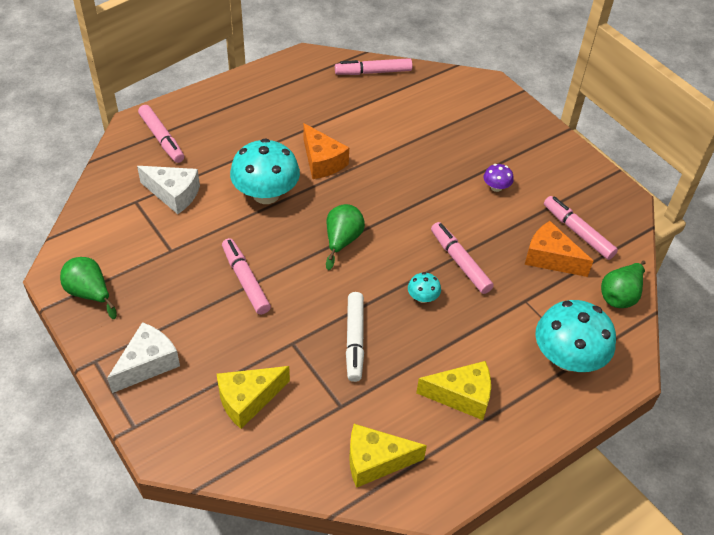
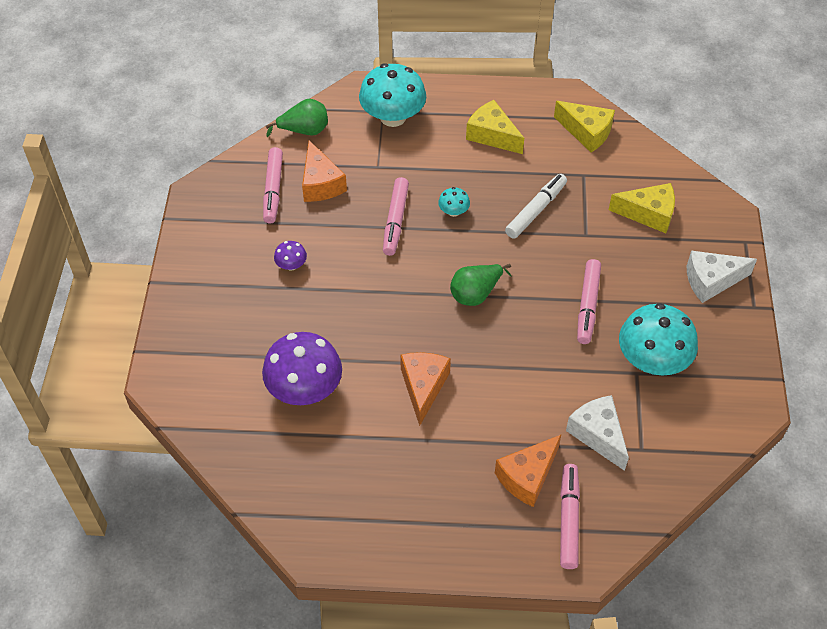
camera: 140 degrees left, 5 degrees up
(90, 294) = (732, 370): green pear -> none
(207, 147) = (527, 477): none -> orange cheese
(266, 194) = (507, 382): turquoise mushroom -> turquoise mushroom (652, 360)
(373, 72) = (262, 475): pink marker -> none
(398, 122) = (304, 388): none -> purple mushroom

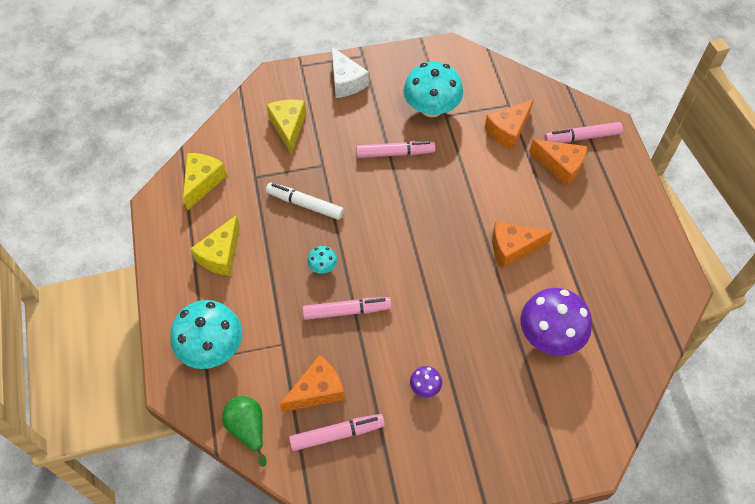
camera: 105 degrees left, 5 degrees up
(476, 294) = (408, 230): green pear -> none
(598, 435) = (508, 130): white cheese -> orange cheese

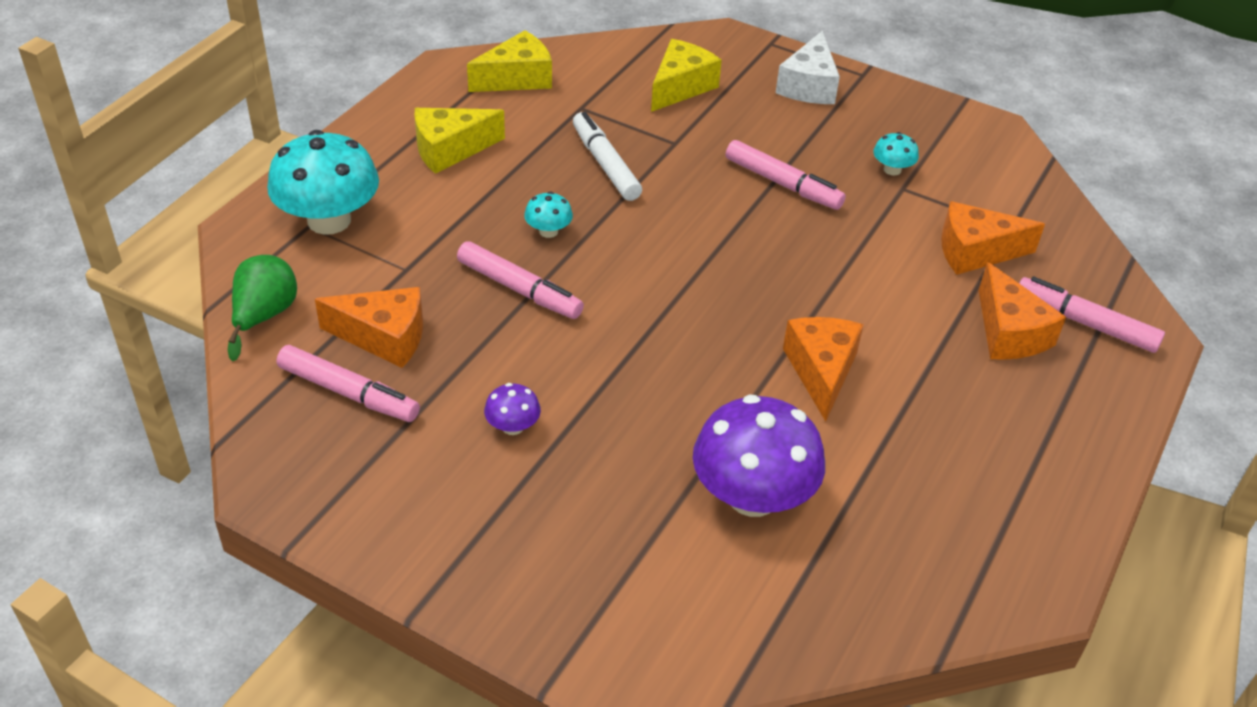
camera: 40 degrees right, 15 degrees down
(431, 108) = (892, 169): turquoise mushroom -> turquoise mushroom, size x0.45
(513, 248) = (821, 371): orange cheese -> orange cheese turned 60 degrees clockwise

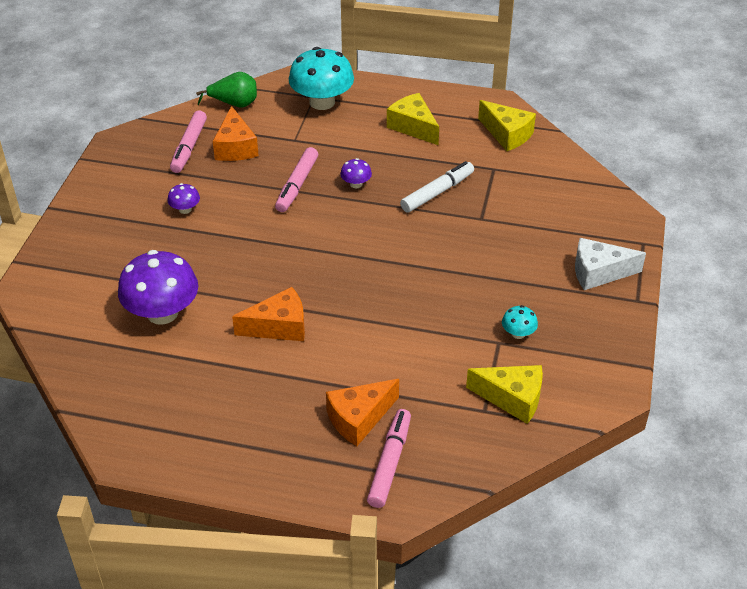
camera: 75 degrees right, 0 degrees up
(548, 231) = (356, 184): turquoise mushroom -> purple mushroom
(681, 87) = (550, 208): yellow cheese -> yellow cheese (512, 398)
(782, 184) = (465, 278): pink marker -> none
(975, 252) = (443, 391): orange cheese -> none

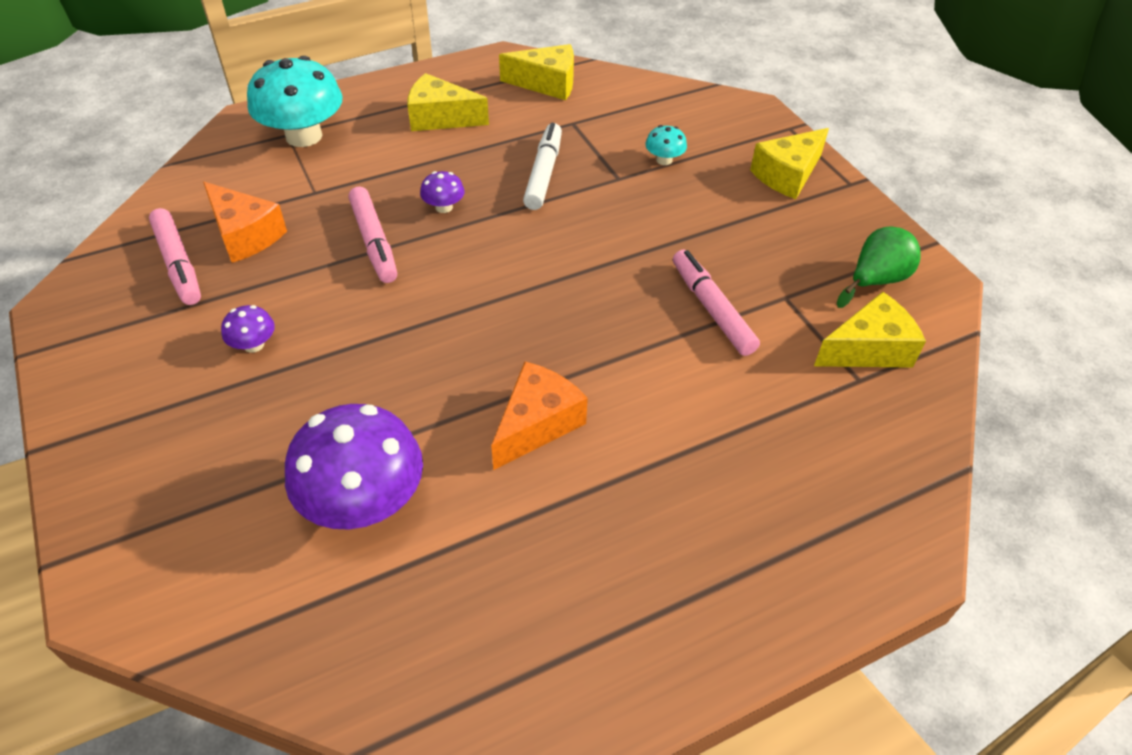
camera: 40 degrees left, 5 degrees up
(234, 104) = (190, 185): green pear -> green pear (875, 281)
(359, 418) = (752, 478): orange cheese -> none
(390, 463) = (844, 508): pink marker -> pink marker (712, 309)
(518, 333) = (791, 277): turquoise mushroom -> turquoise mushroom (664, 160)
(598, 272) = (787, 175): white cheese -> yellow cheese

